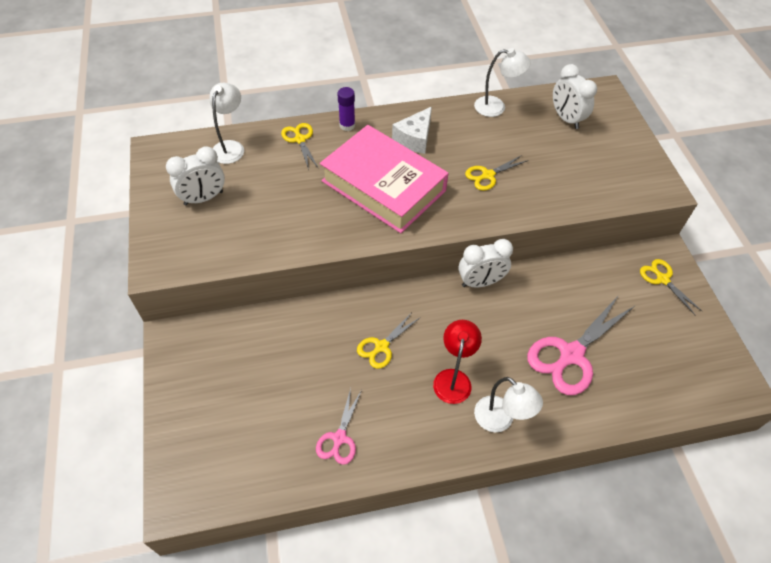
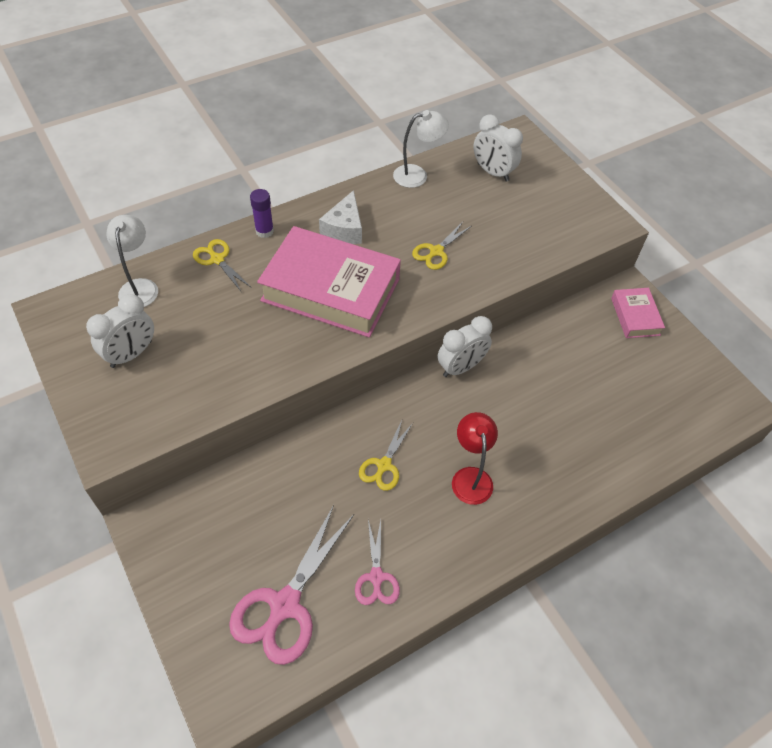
camera: 20 degrees left, 0 degrees up
(500, 420) = (532, 506): white lamp -> none
(571, 354) = (576, 417): pink scissors -> pink scissors (285, 605)
(662, 279) = (635, 316): yellow scissors -> pink book

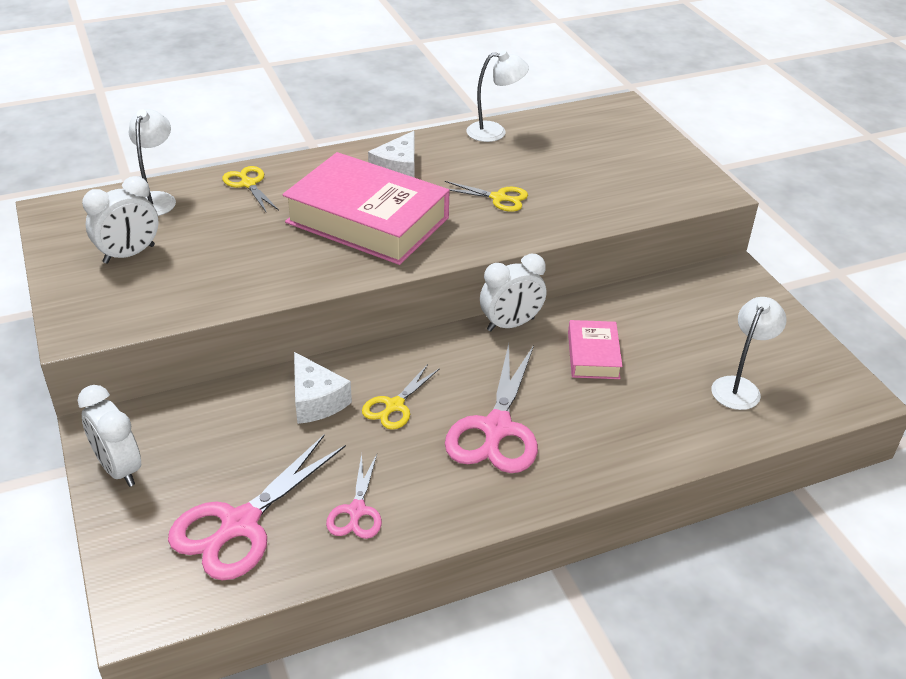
camera: 10 degrees right, 15 degrees down
(264, 231) = (308, 165): purple glue stick -> none
(318, 469) = (316, 400): none -> white cheese
(436, 251) = (498, 198): yellow scissors -> yellow scissors turned 120 degrees counterclockwise
(470, 477) = (496, 428): red lamp -> pink scissors
(493, 172) = (583, 136): white clock -> white clock (119, 469)
(635, 316) = (737, 297): pink book -> pink book (593, 355)
(652, 408) = (739, 387): none -> white lamp

